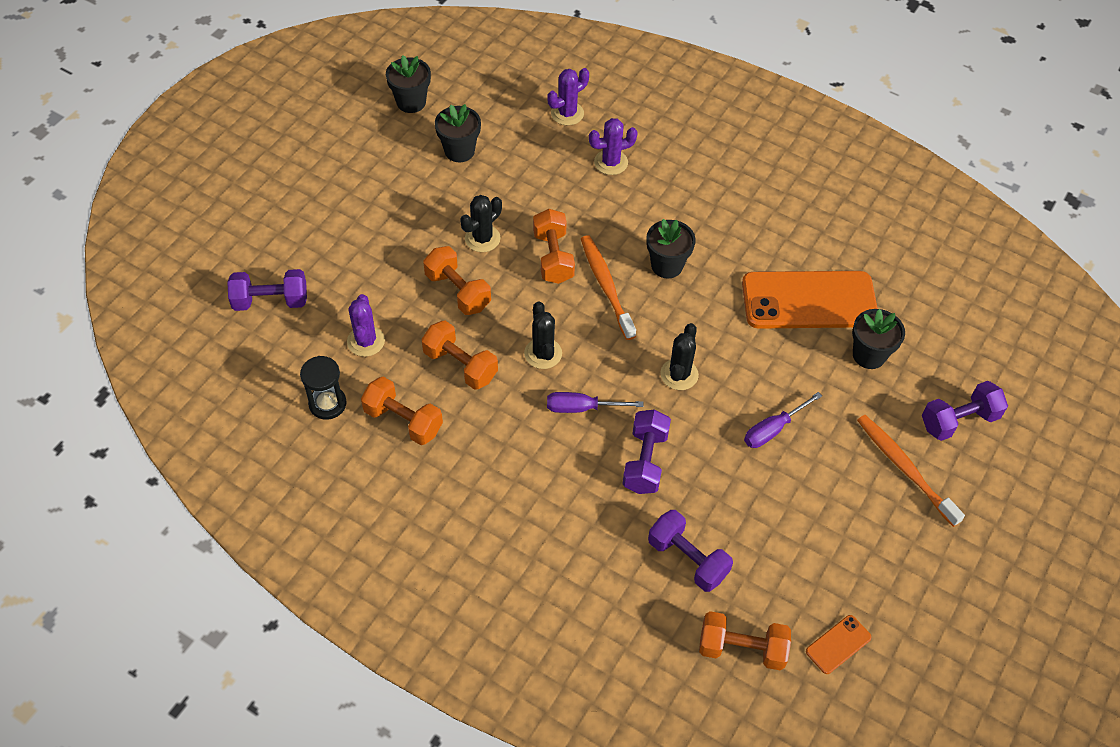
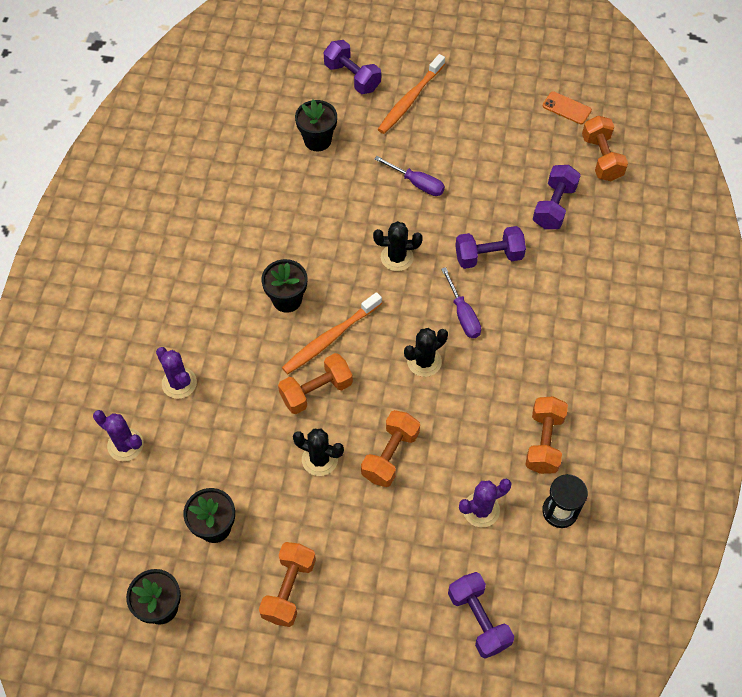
camera: 110 degrees left, 5 degrees up
(460, 365) = (467, 420): orange dumbbell -> orange dumbbell (289, 589)
(809, 300) = (280, 190): orange phone -> none

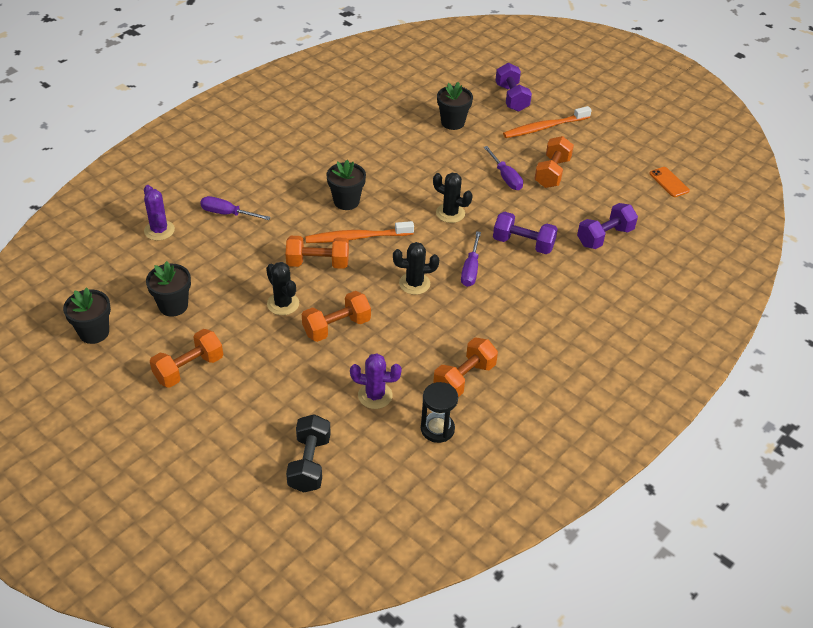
camera: 30 degrees right, 15 degrees down
(179, 383) = (227, 214): purple cactus -> purple screwdriver
(478, 619) = (309, 463): purple dumbbell -> black dumbbell
(601, 158) = (672, 224): orange dumbbell -> orange dumbbell (552, 173)

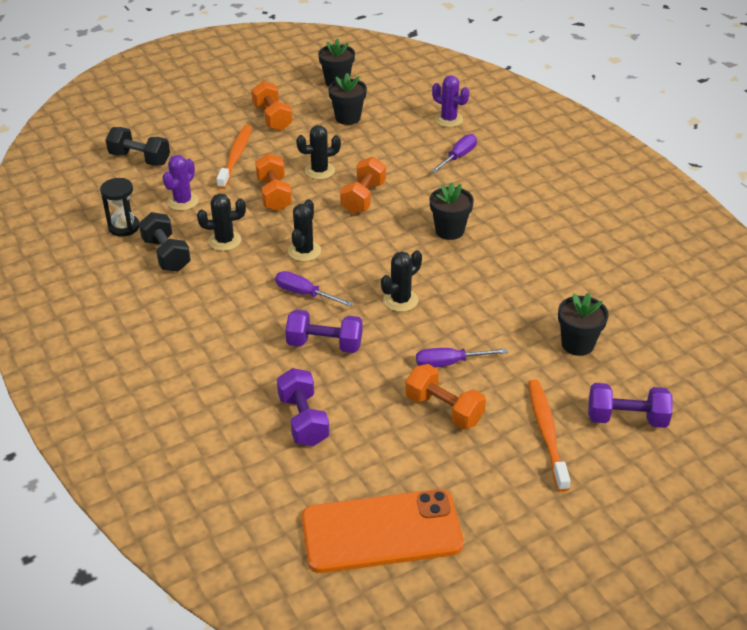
camera: 110 degrees right, 5 degrees down
(159, 230) = (448, 120): purple cactus -> purple cactus turned 45 degrees clockwise
(357, 237) = (389, 228): orange toothbrush -> orange toothbrush (235, 157)
(424, 342) = (224, 241): none -> black cactus
(464, 378) = (166, 255): orange dumbbell -> black dumbbell
(523, 244) = (324, 344): purple dumbbell -> purple dumbbell turned 60 degrees clockwise
(669, 182) = (381, 531): orange phone -> orange phone, size x2.37

